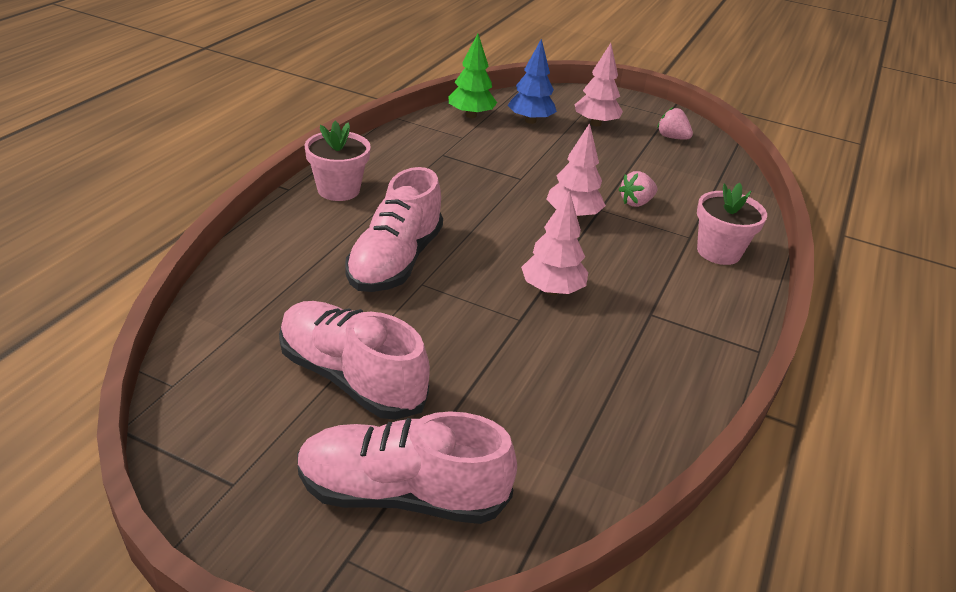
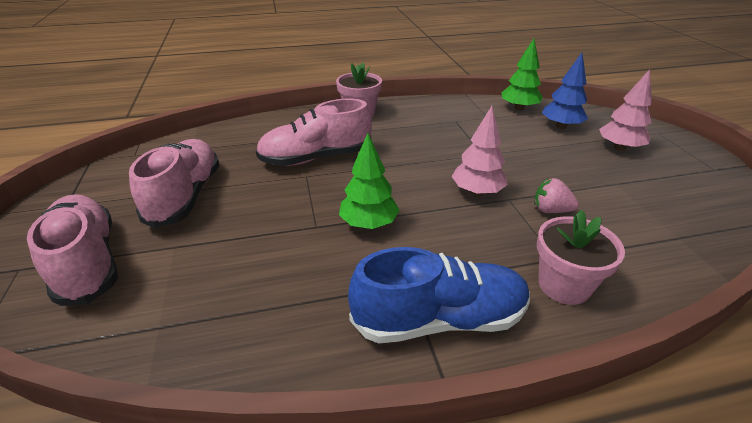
camera: 55 degrees right, 0 degrees up
(552, 290) = (369, 224): pink tree -> green tree
(672, 137) = (687, 185): pink strawberry -> none
(702, 320) = (439, 319): none -> blue shoe

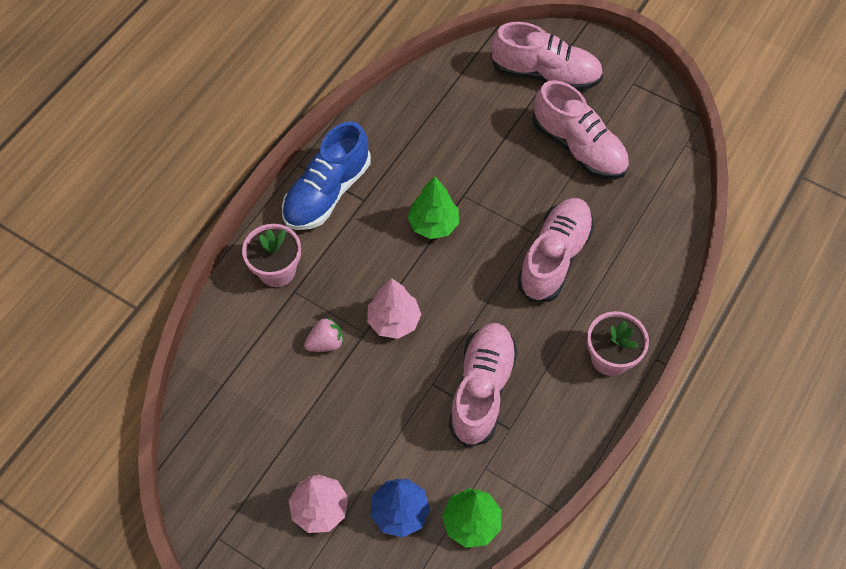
camera: 135 degrees right, 25 degrees up
(452, 138) = (482, 389): none -> pink shoe

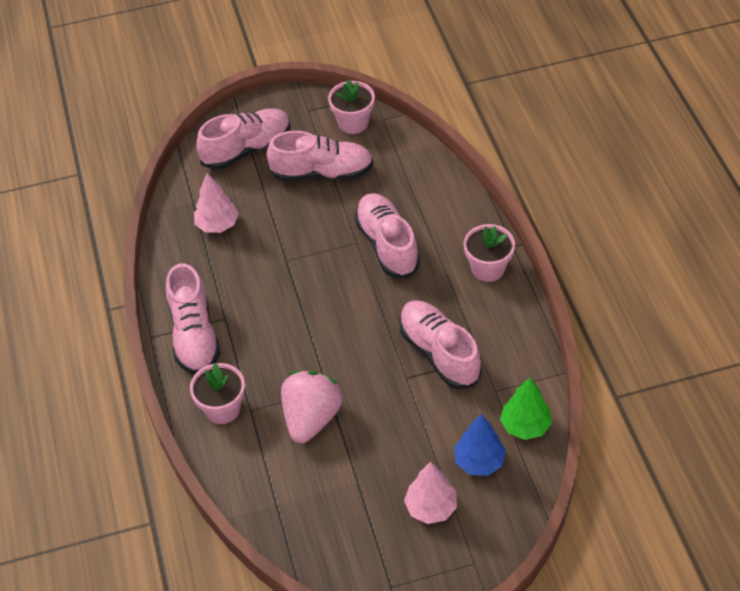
camera: 45 degrees left, 10 degrees down
(326, 343) = (311, 418): pink strawberry -> pink strawberry, size x1.97
(327, 192) = (194, 335): blue shoe -> pink shoe
(394, 321) = (337, 367): pink tree -> pink tree (217, 225)
(433, 224) = (289, 292): green tree -> none
(656, 126) = (353, 123): none -> pink flower pot

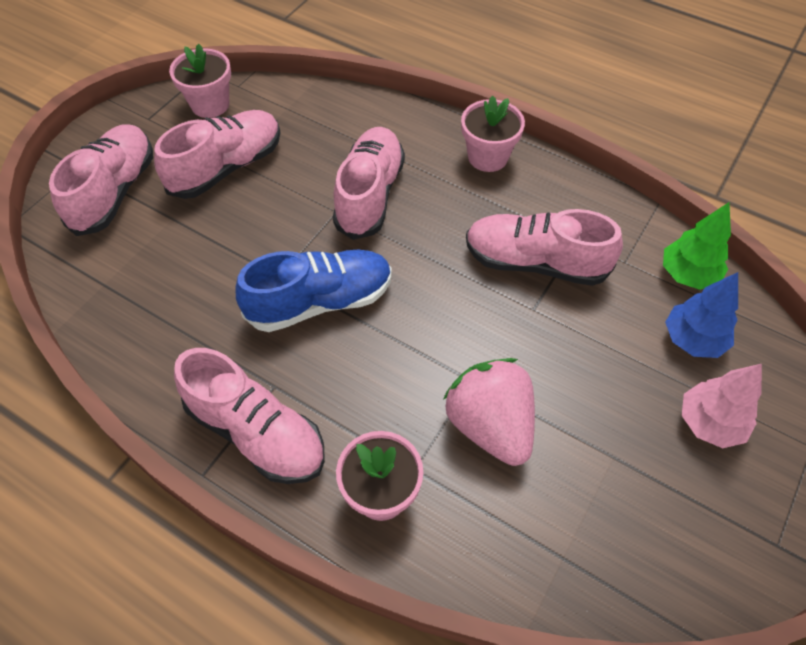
camera: 45 degrees left, 5 degrees up
(217, 225) = (159, 290): pink tree -> none
(293, 290) = (320, 302): none -> blue shoe
(387, 245) = (369, 195): pink shoe -> pink shoe turned 75 degrees clockwise

